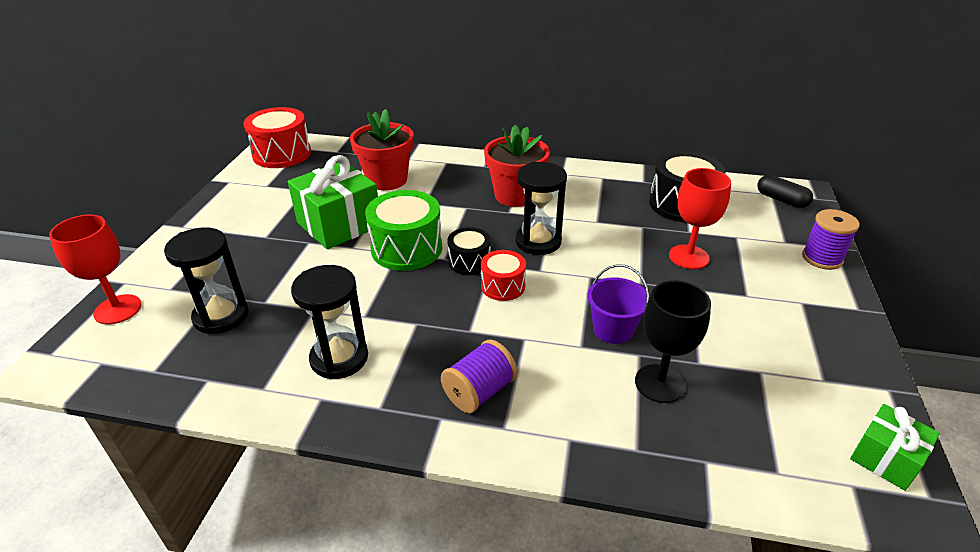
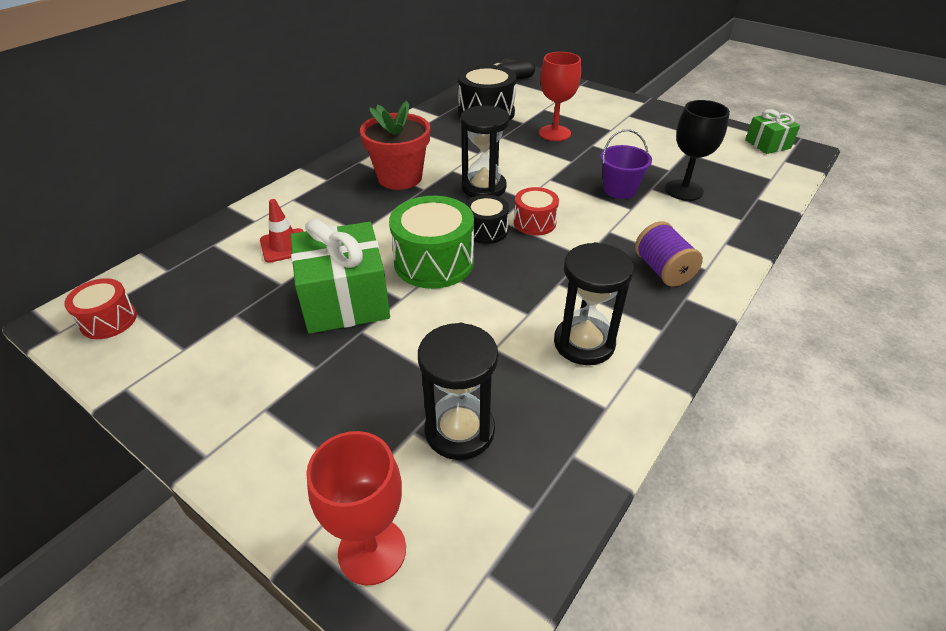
camera: 65 degrees left, 5 degrees up
(282, 154) = (109, 320): red drum -> red drum, size x0.58
(387, 180) = (284, 246): red flower pot -> red traffic cone
(822, 258) = (588, 92): purple spool -> none

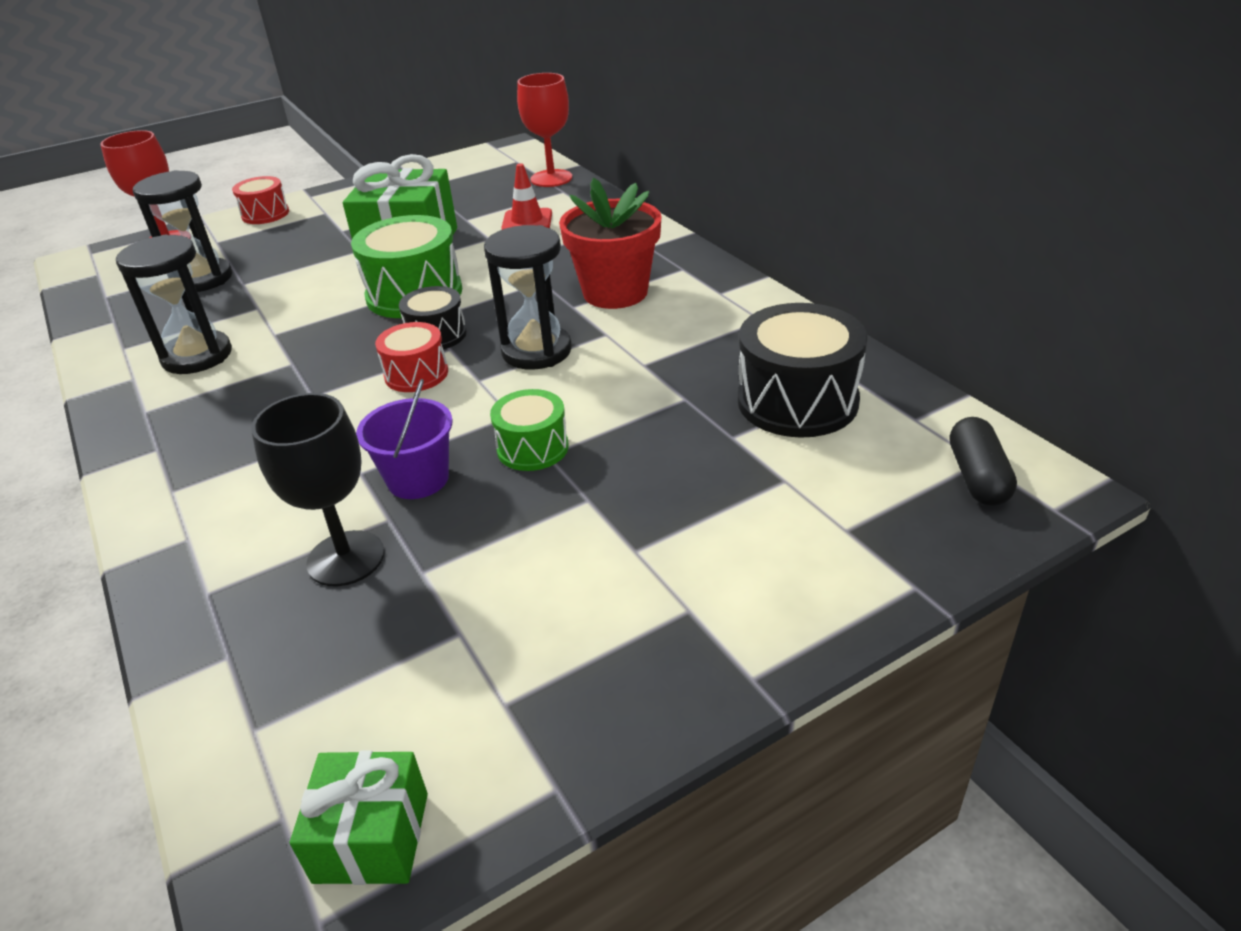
camera: 115 degrees right, 5 degrees down
(109, 320) = (491, 161): red drum -> red drum (265, 214)
(554, 133) = (663, 463): red goblet -> red goblet (551, 178)
(570, 166) = (532, 448): none -> green drum
(663, 270) = (216, 449): purple spool -> none

